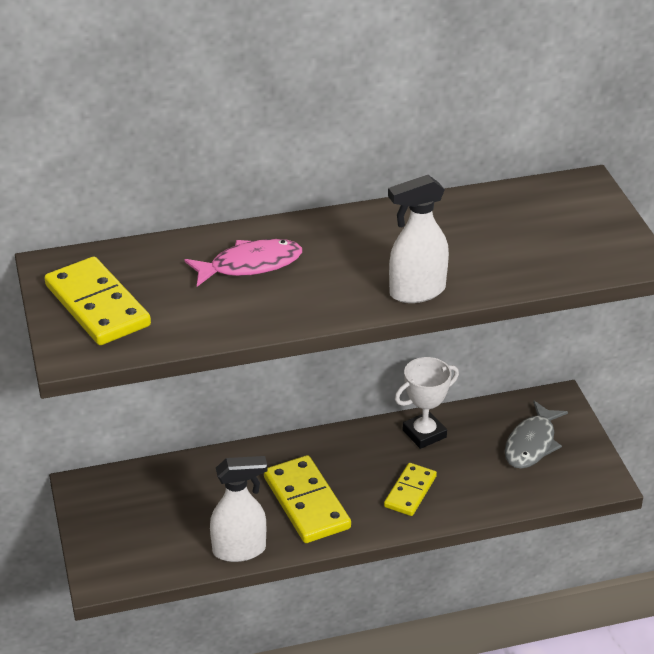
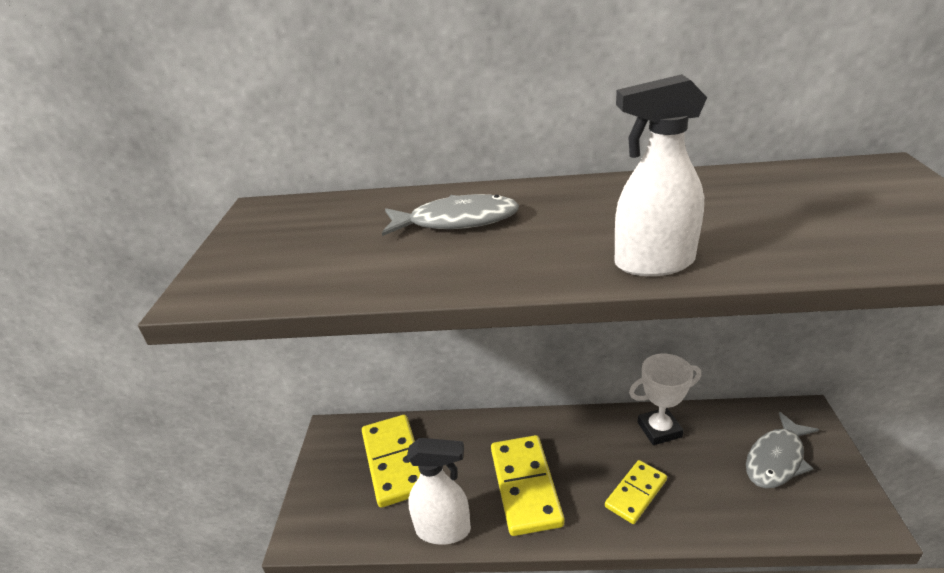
camera: 20 degrees right, 5 degrees down
(97, 306) = (270, 247): yellow domino -> yellow domino (394, 462)
(250, 265) = (456, 221): pink fish -> grey fish

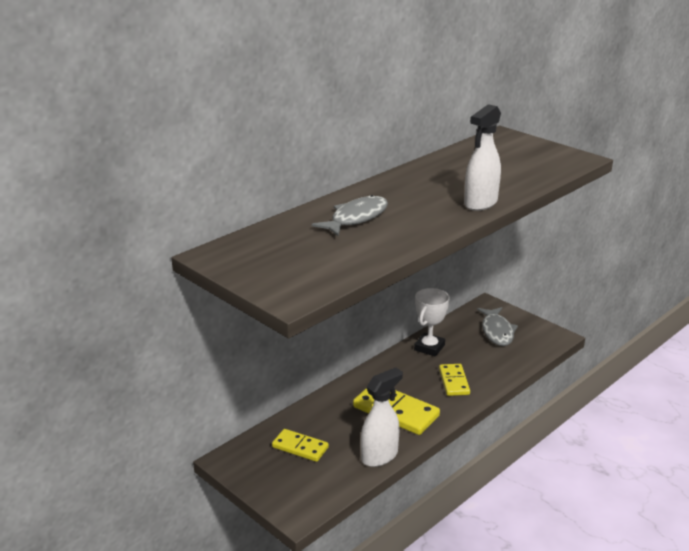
camera: 50 degrees left, 5 degrees down
(394, 462) = (300, 447): yellow domino -> yellow domino, size x0.62

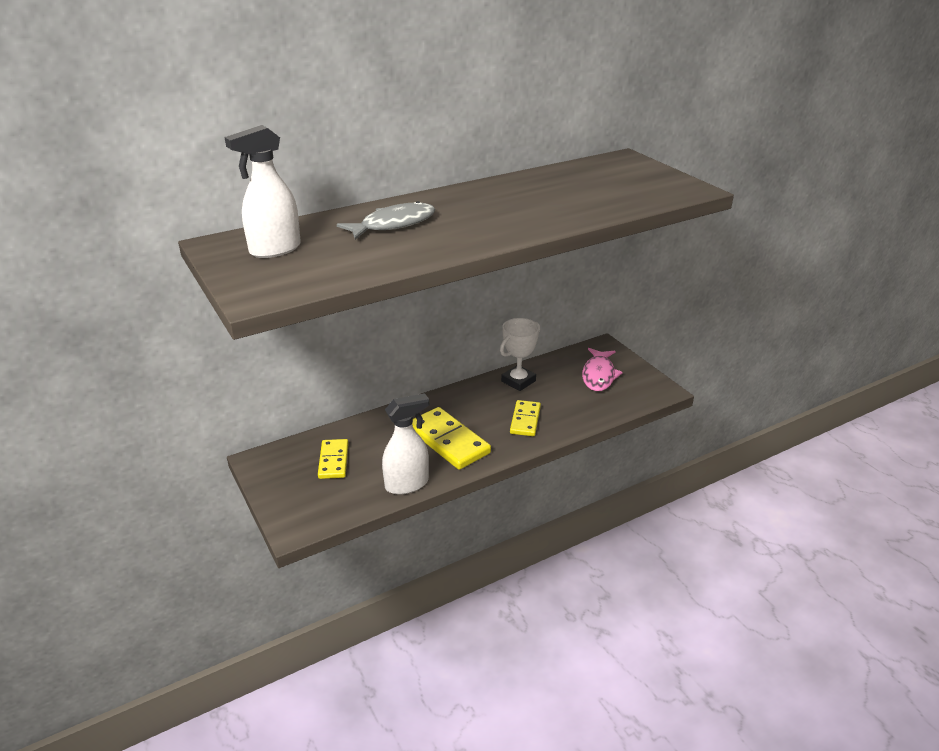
camera: 15 degrees right, 5 degrees up
(300, 447) = (333, 461): yellow domino -> yellow domino turned 45 degrees clockwise
(480, 203) = (541, 224): white spray bottle -> white spray bottle (274, 250)
(497, 331) = (598, 375): grey fish -> pink fish

